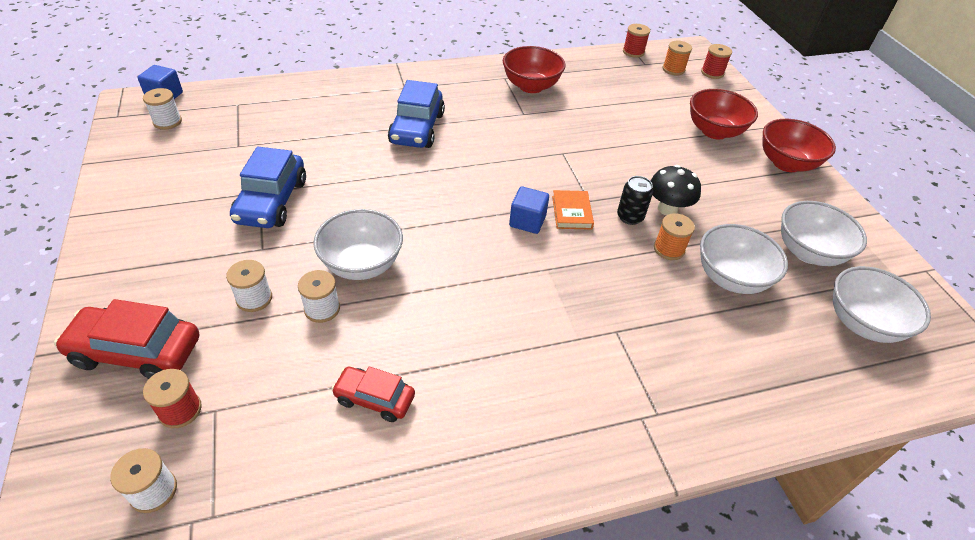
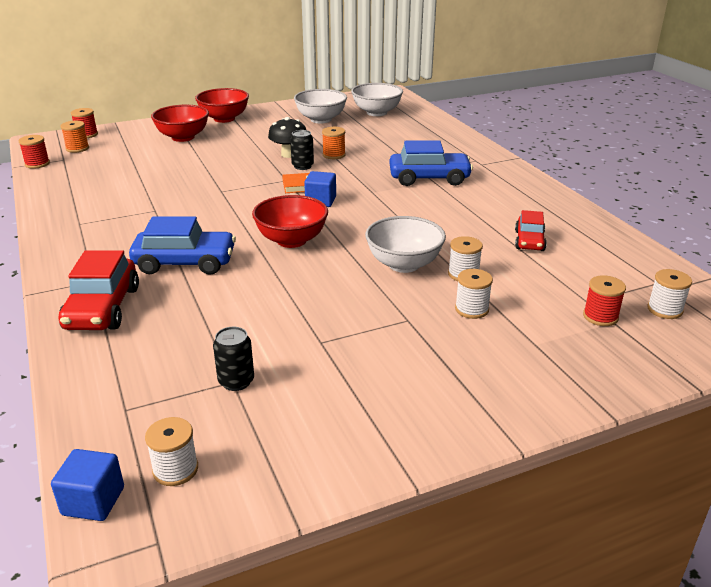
camera: 95 degrees left, 15 degrees down
(137, 351) = (567, 356): red car -> red car (102, 308)
(236, 147) = (236, 381): none -> black can
(271, 201) = (335, 330): blue car -> blue car (429, 178)
(531, 86) = (100, 209): red bowl -> red bowl (291, 240)
(731, 278) = (354, 139): white bowl -> none

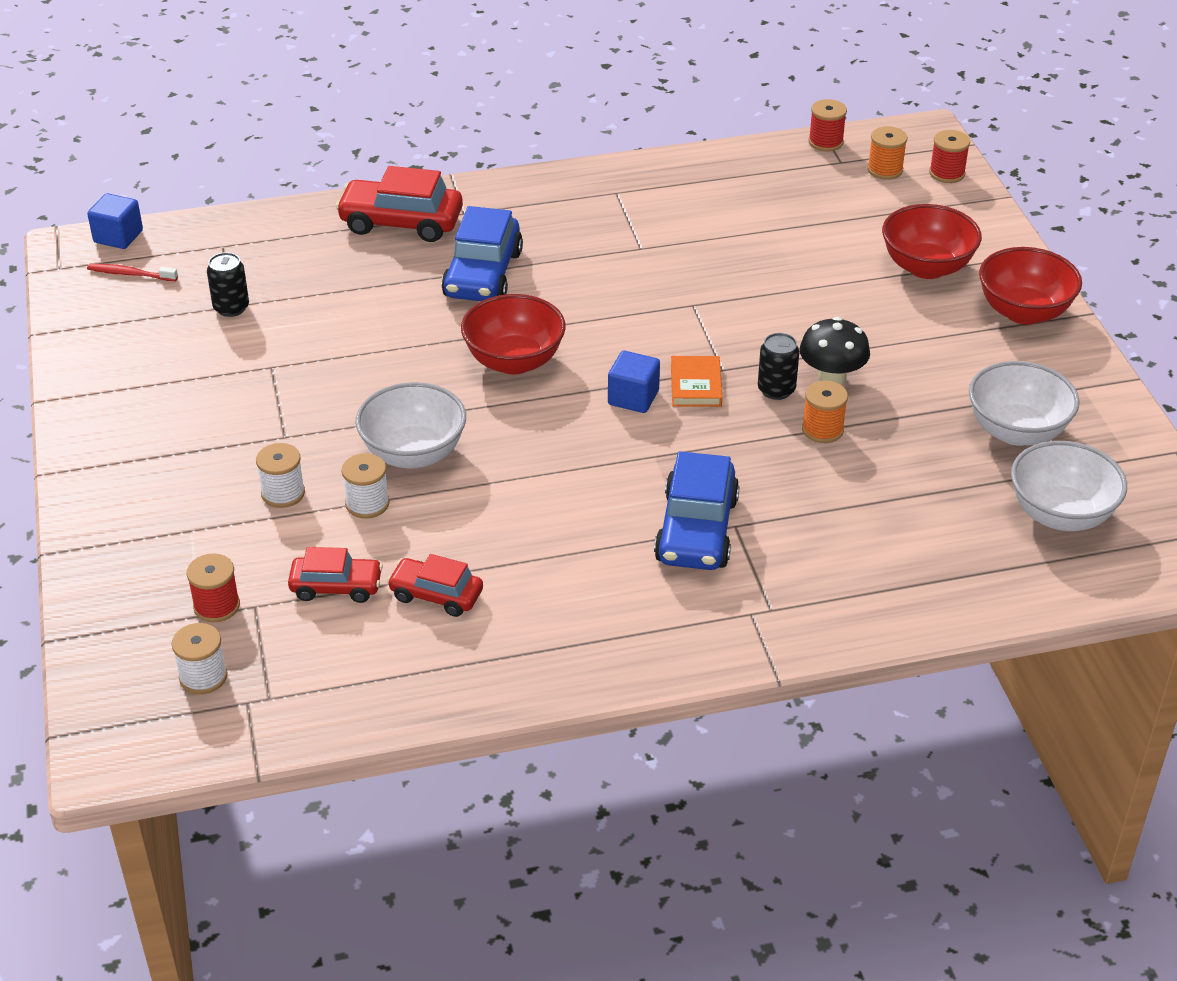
camera: 100 degrees right, 10 degrees up
(175, 469) = (130, 274): white spool -> red toothbrush
(547, 274) = (336, 587): none -> red car

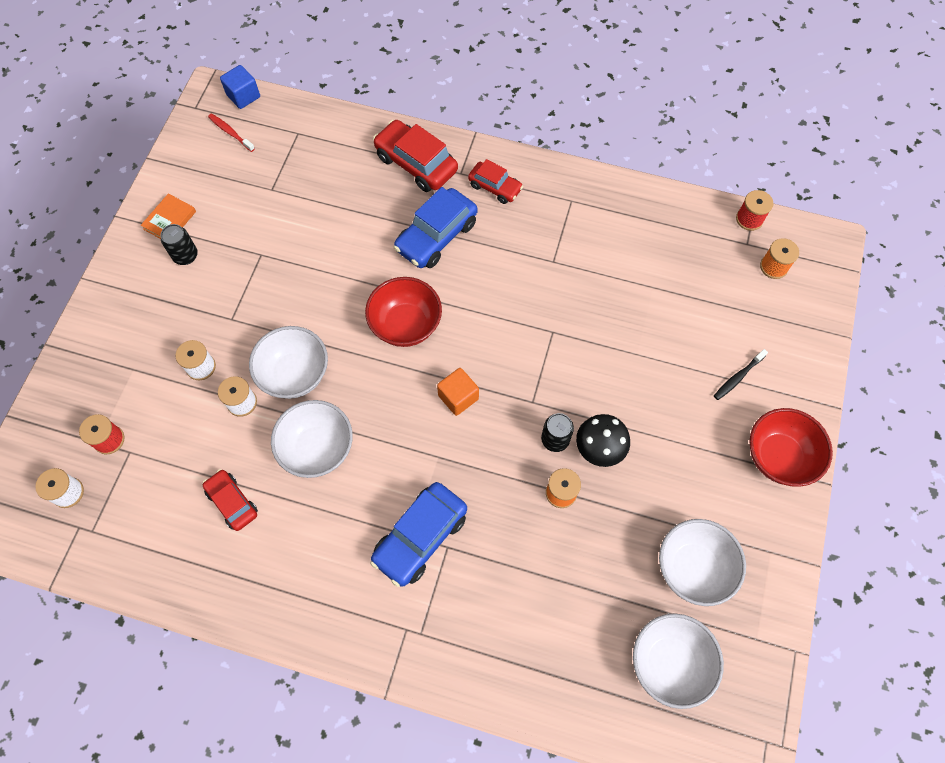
camera: 30 degrees right, 25 degrees up
(231, 308) = (269, 191): black can -> black can (185, 256)
(336, 587) = (182, 462): red car -> red car (495, 187)
(502, 506) = (317, 448): none -> white bowl
(633, 398) = (458, 397): blue cube -> orange cube
(696, 385) = (505, 407): orange book -> orange book (170, 220)
(926, 267) = (738, 377): red bowl -> black toothbrush
(947, 173) = (817, 292): red spool -> none

